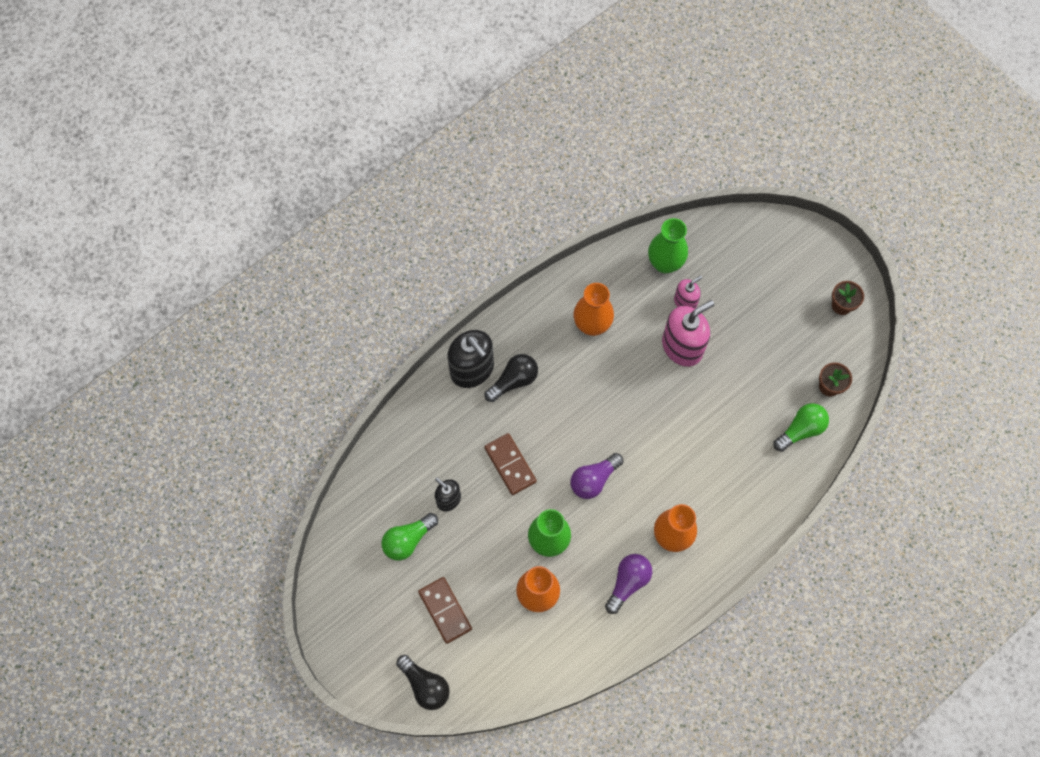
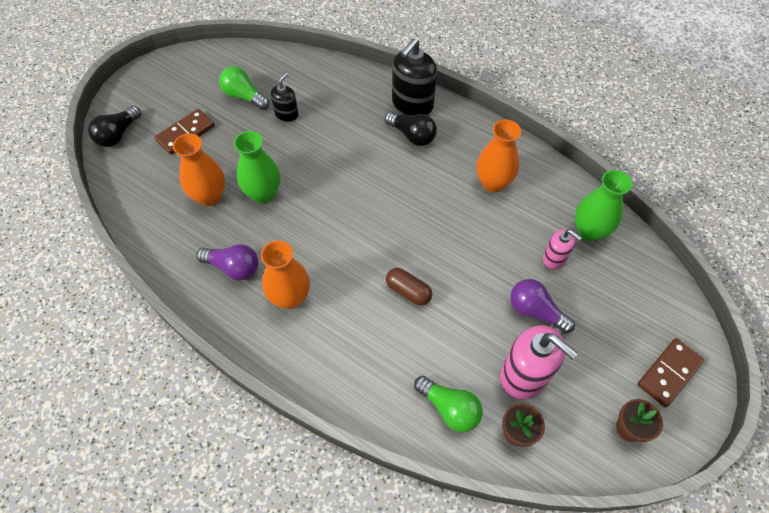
camera: 75 degrees right, 10 degrees down
(510, 465) = (330, 150): brown domino -> brown domino (669, 373)
(594, 480) = (333, 217): purple light bulb -> purple light bulb (535, 311)
(682, 347) = (502, 265): pink soap dispenser -> pink soap dispenser (524, 375)
(689, 433) = (408, 291): none -> brown capsule

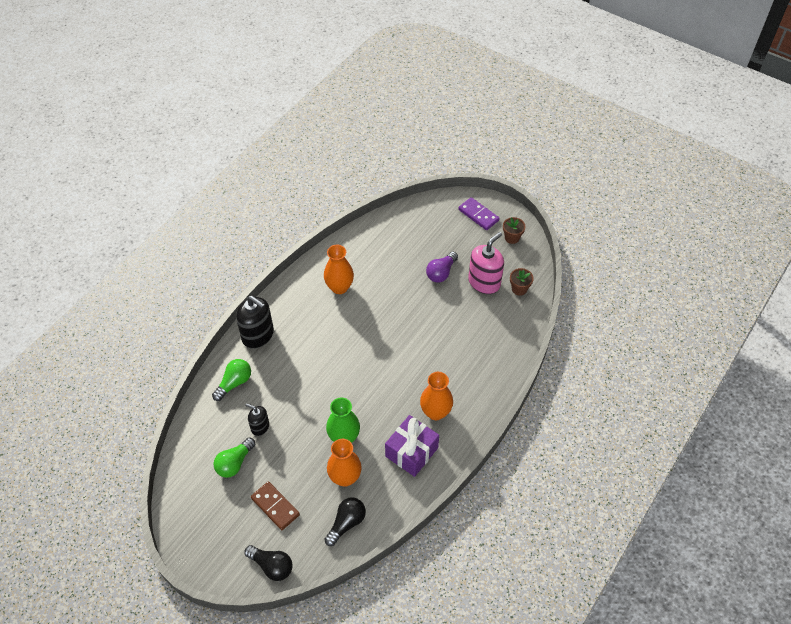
camera: 90 degrees left, 5 degrees down
(233, 267) = (411, 452): purple light bulb -> purple gift
(408, 291) = (429, 341): brown capsule -> none
(412, 135) = (291, 336): black light bulb -> black light bulb (346, 523)
(449, 408) = (508, 321): green light bulb -> green light bulb (234, 383)
(554, 258) = (402, 259): pink soap dispenser -> none
(589, 231) = (381, 238): green vase -> none
(669, 373) = (478, 215): brown domino -> purple domino

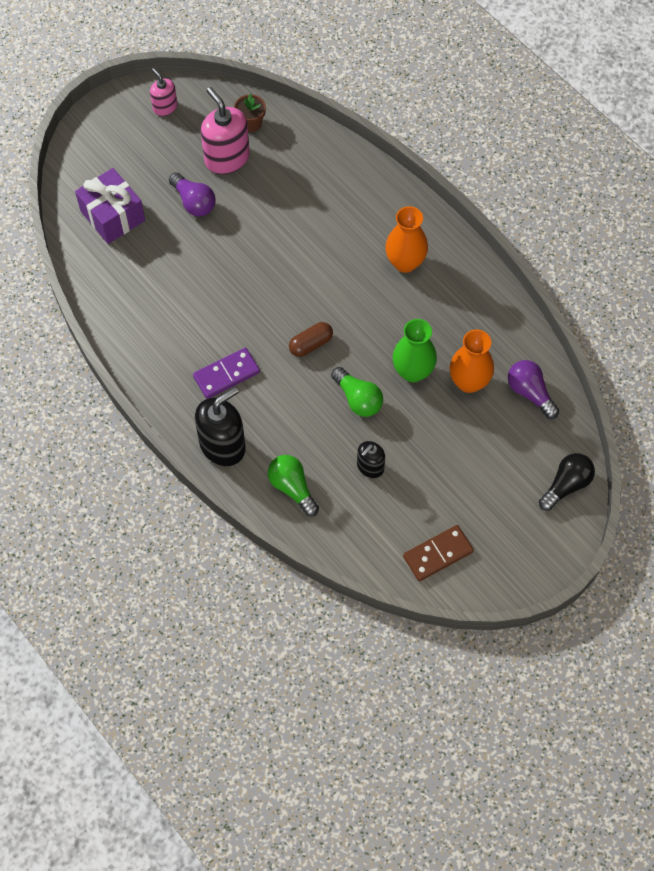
camera: 75 degrees left, 10 degrees up
(235, 463) = (415, 506): green light bulb -> green light bulb (358, 399)
(275, 506) = (489, 468): brown domino -> brown domino (438, 554)
(339, 287) = (175, 328): orange vase -> none
(346, 523) = (530, 393): black light bulb -> purple light bulb
(349, 368) = (311, 344): none -> brown capsule
(411, 452) = (453, 302): purple gift -> purple gift (113, 216)
(478, 215) = (111, 134): purple domino -> purple domino (226, 374)
(512, 238) = (165, 107): brown flower pot -> pink soap dispenser

